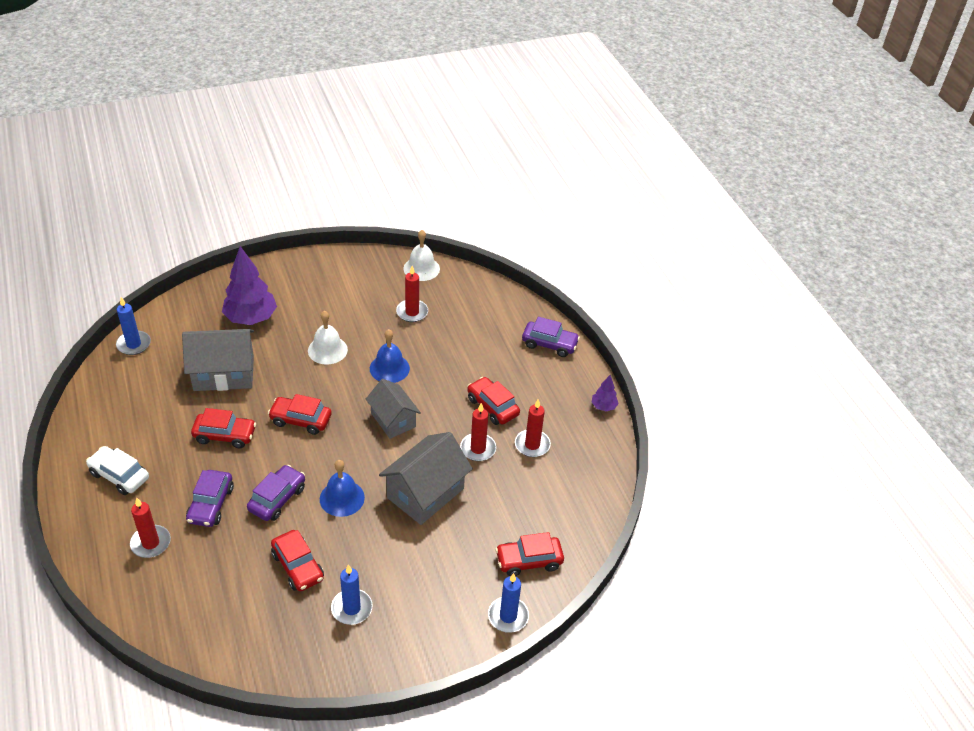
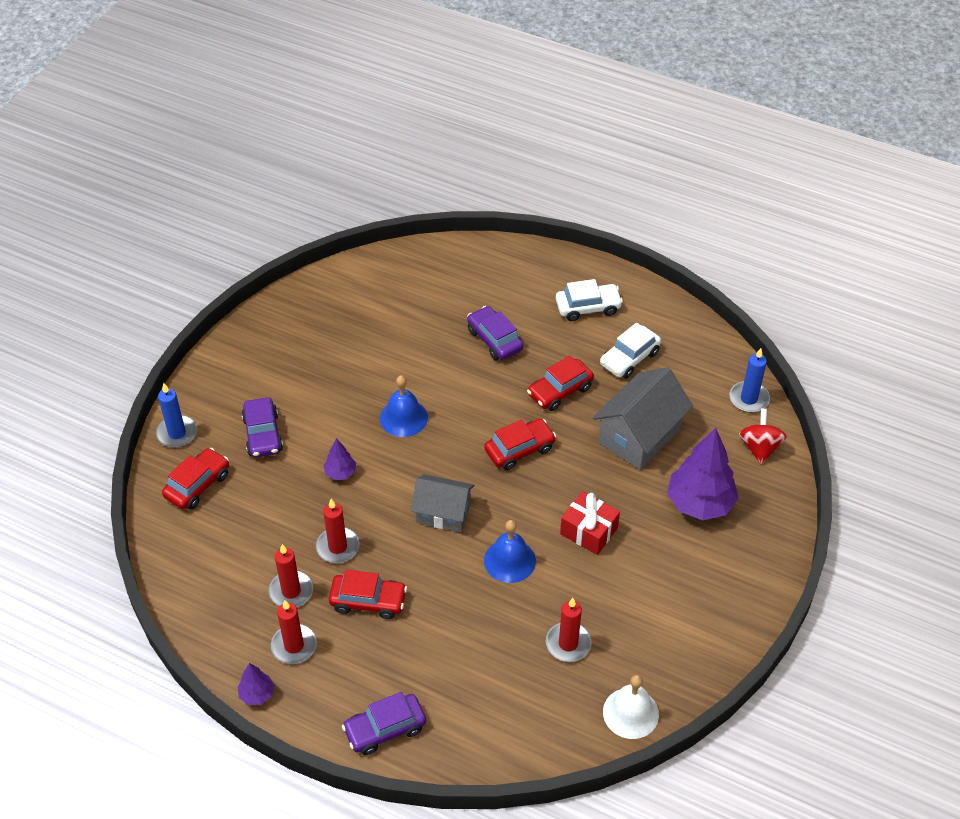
camera: 140 degrees right, 5 degrees up
(151, 543) = (497, 289): red candle -> red candle (294, 646)
(153, 420) = (629, 358): none -> white car
(175, 318) = (759, 447): none -> red spinning top
(277, 499) = (452, 380): purple car -> purple car (263, 434)
(298, 566) = (375, 350): red car -> none
(327, 350) = (589, 531): white bell -> red gift
(351, 608) = (302, 355): blue candle -> none
(425, 493) = (340, 473): grey house -> purple tree

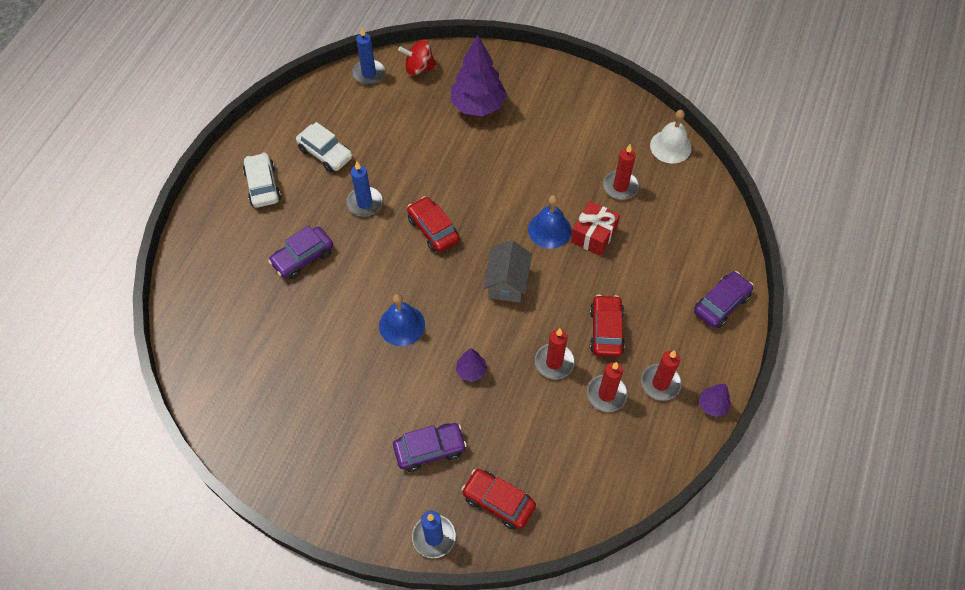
camera: 95 degrees left, 10 degrees up
(385, 729) = (721, 304): purple car -> purple car turned 105 degrees counterclockwise
(560, 391) = (364, 203): red car -> blue candle
(589, 531) = (513, 177): red gift -> red gift (593, 235)
(639, 436) = (412, 145): grey house -> none

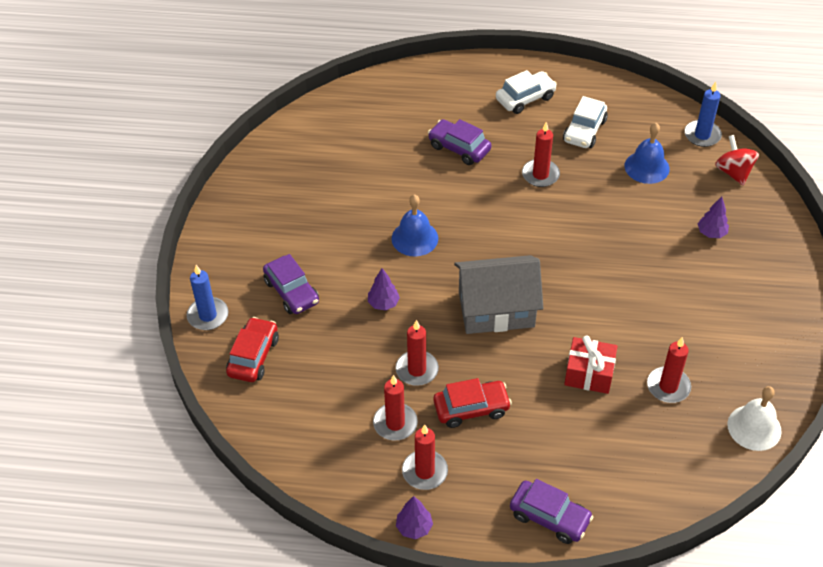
camera: 75 degrees right, 10 degrees down
(364, 203) = (540, 175): blue candle -> red candle
(433, 229) = (533, 235): red car -> none
(478, 106) = (711, 233): purple tree -> purple tree, size x0.48
(507, 282) = (496, 309): grey house -> grey house, size x1.51
(549, 230) = (578, 332): blue bell -> blue bell (647, 167)

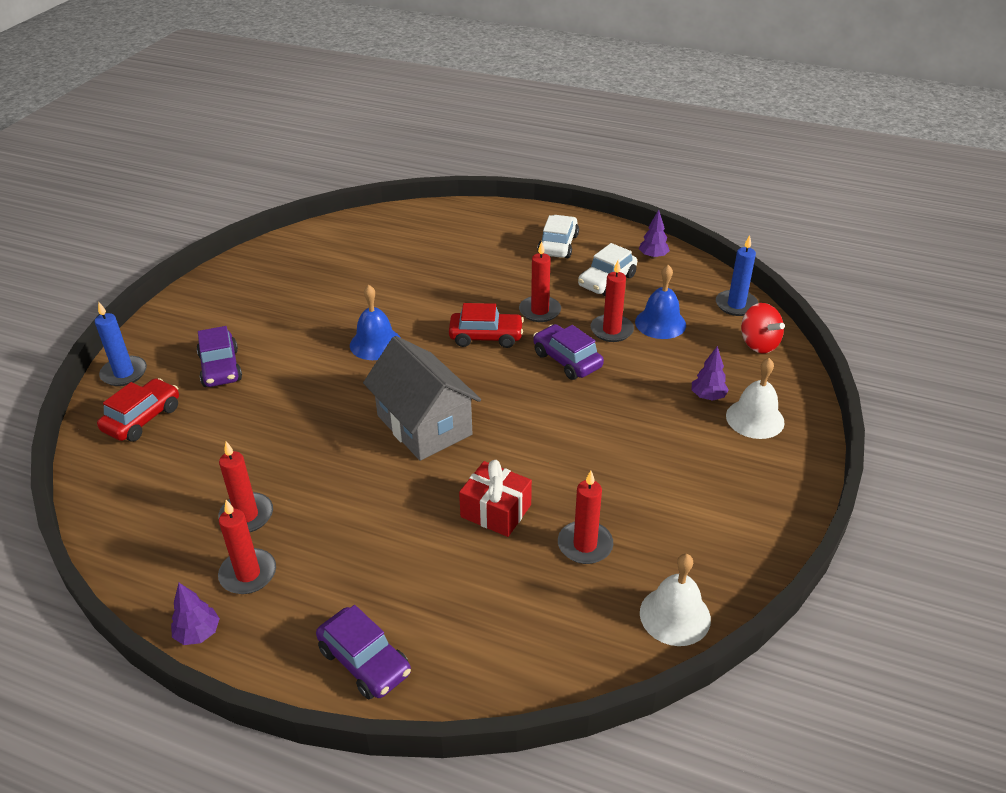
camera: 15 degrees right, 10 degrees down
(383, 303) = (307, 396): purple tree -> purple tree (653, 256)
(417, 370) = (303, 466): red candle -> red candle (611, 330)
(459, 148) = (467, 275): purple car -> purple car (567, 360)
(471, 408) = (340, 518): red car -> red car (486, 337)
(496, 309) = (424, 425): grey house -> grey house turned 45 degrees clockwise
(525, 98) = (558, 245): white car -> white car turned 60 degrees counterclockwise
(733, 172) = (758, 344): red spinning top -> red spinning top turned 150 degrees clockwise
(754, 246) = (755, 419): none -> white bell

